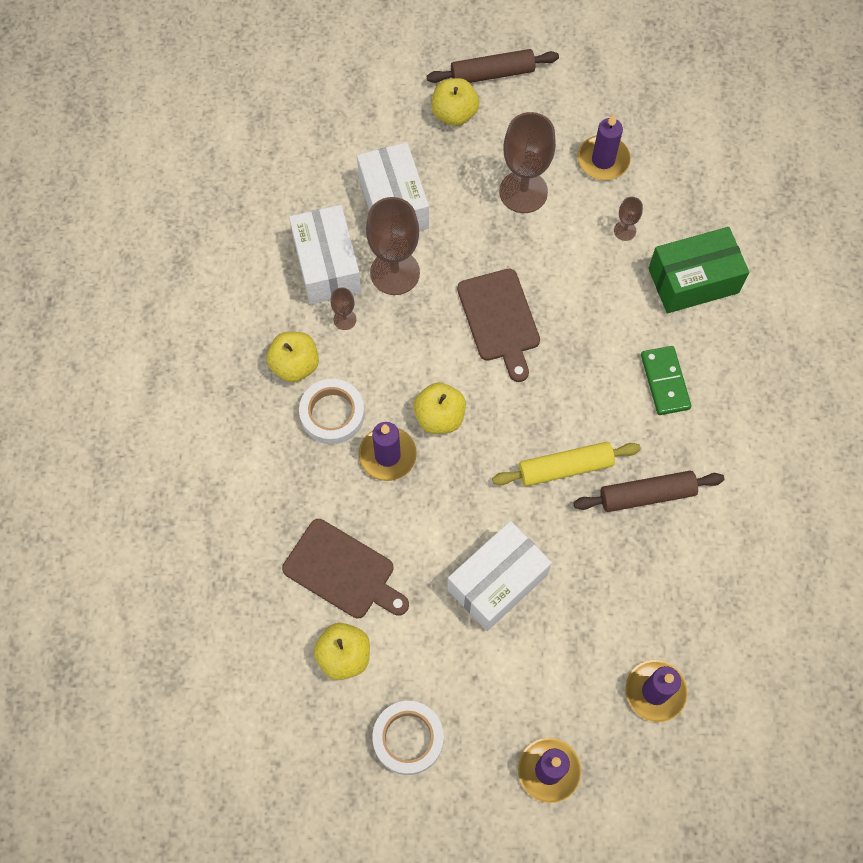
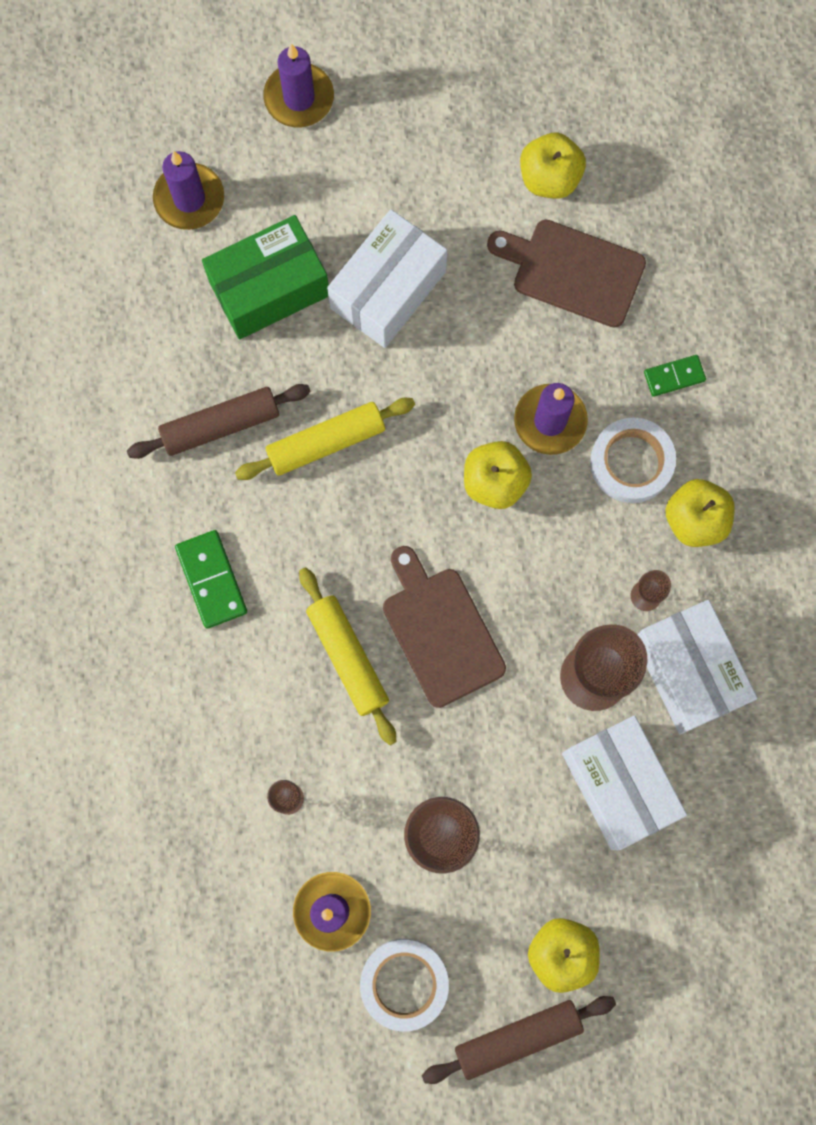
camera: 170 degrees right, 10 degrees up
(282, 473) = (674, 376): none -> green domino
(408, 738) = (459, 104): white tape -> white tape (404, 983)
(570, 313) = (348, 657): none -> yellow rolling pin
(693, 281) = (186, 735): green box -> green box (269, 288)

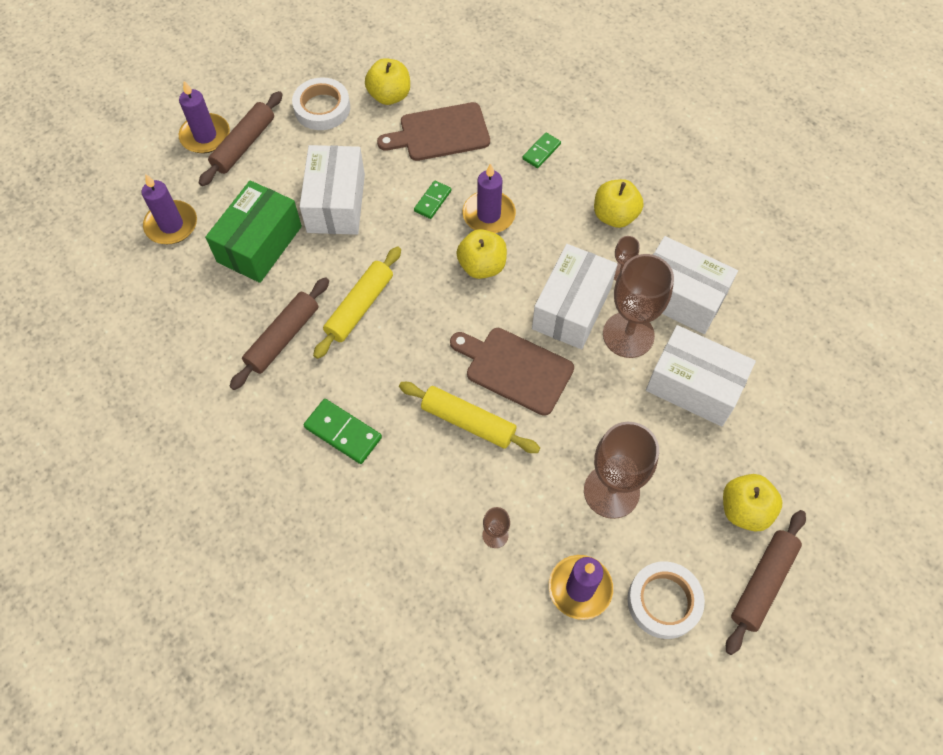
camera: 35 degrees left, 15 degrees down
(335, 139) = (244, 145): none -> brown rolling pin
(499, 360) = (432, 201): none -> green domino
(556, 601) = (571, 308): none -> white box
(631, 462) = (554, 208): white tape -> white tape (322, 108)

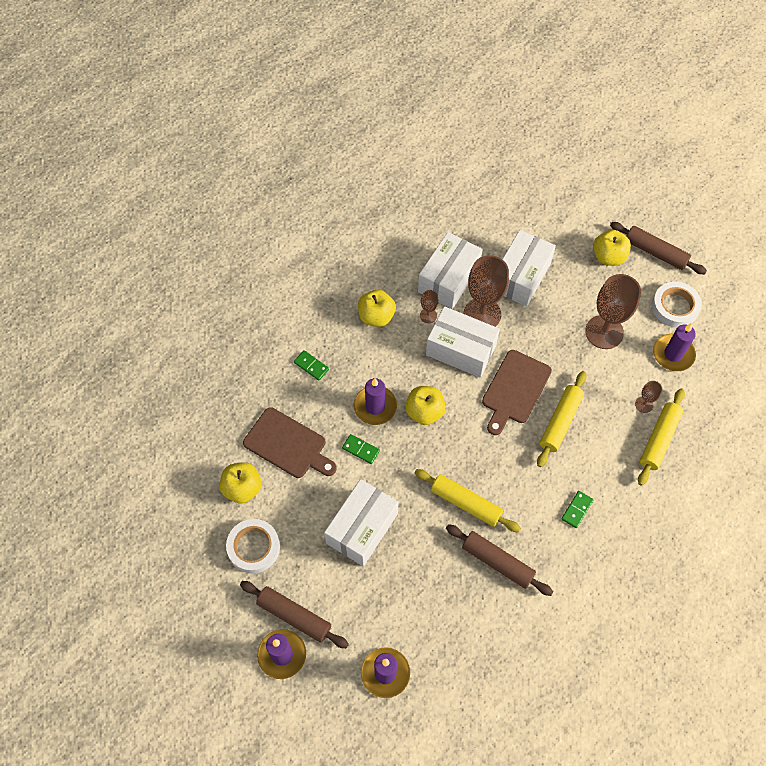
camera: 90 degrees left, 0 degrees up
(259, 244) = (405, 590): green box -> none
(336, 203) = (362, 528): white box -> white box turned 60 degrees counterclockwise
(343, 432) = (577, 510): green domino -> green domino, size x0.64
(440, 133) = (288, 445): brown cutting board -> brown cutting board turned 45 degrees counterclockwise
(440, 550) = (659, 439): none -> yellow rolling pin

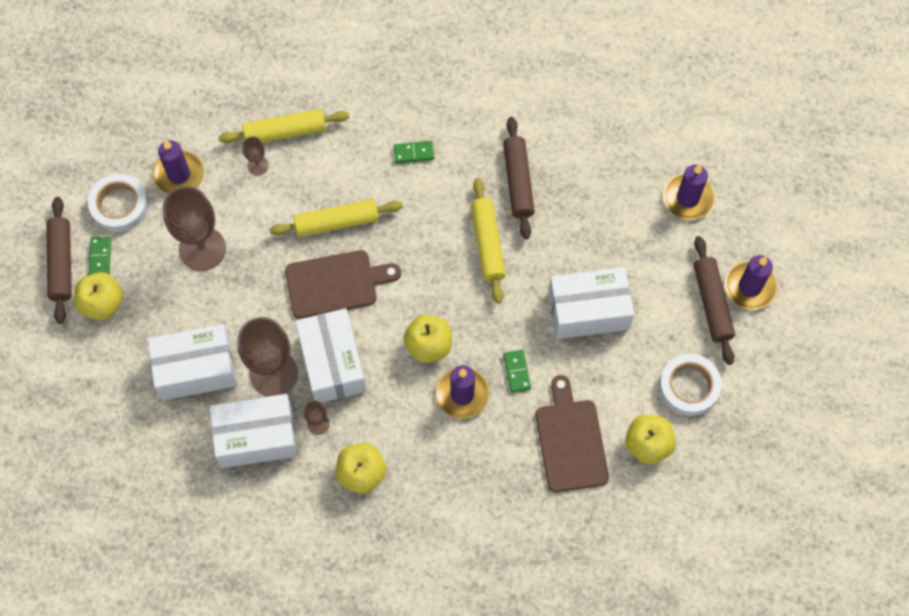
camera: 130 degrees left, 5 degrees up
(311, 366) = (471, 490): green domino -> green domino (100, 257)

